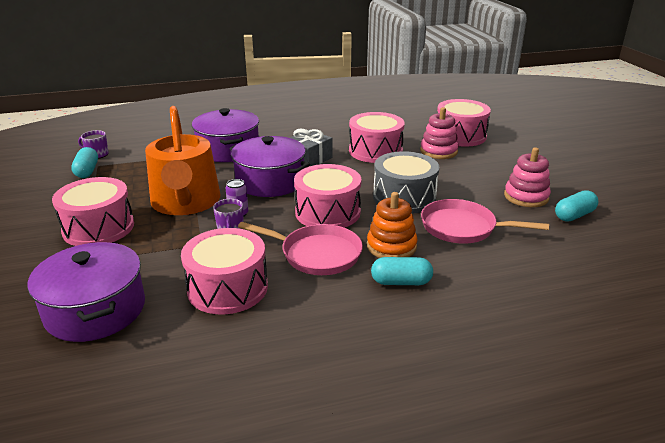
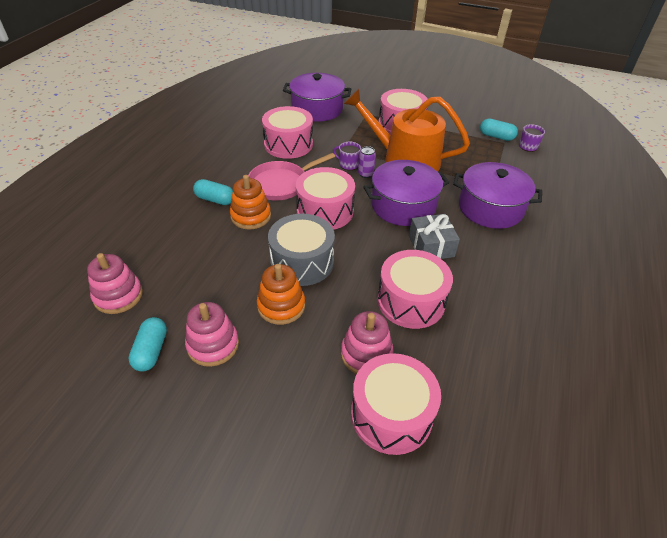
camera: 125 degrees right, 15 degrees up
(401, 282) = (215, 200): turquoise capsule -> turquoise capsule turned 75 degrees clockwise
(455, 188) = (281, 306): none -> orange stacking toy
(462, 227) = (226, 264): pink pan -> none
(579, 259) = (118, 296): none -> pink stacking toy

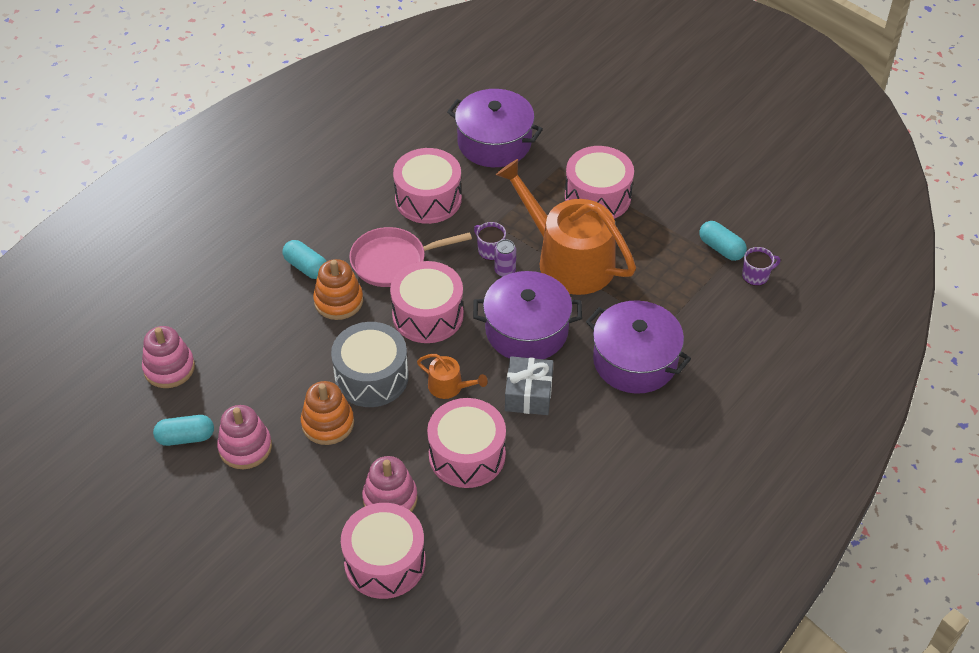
camera: 20 degrees right, 5 degrees up
(151, 351) = (186, 437): turquoise capsule -> turquoise capsule turned 60 degrees clockwise
(368, 255) = (449, 386): none -> orange watering can

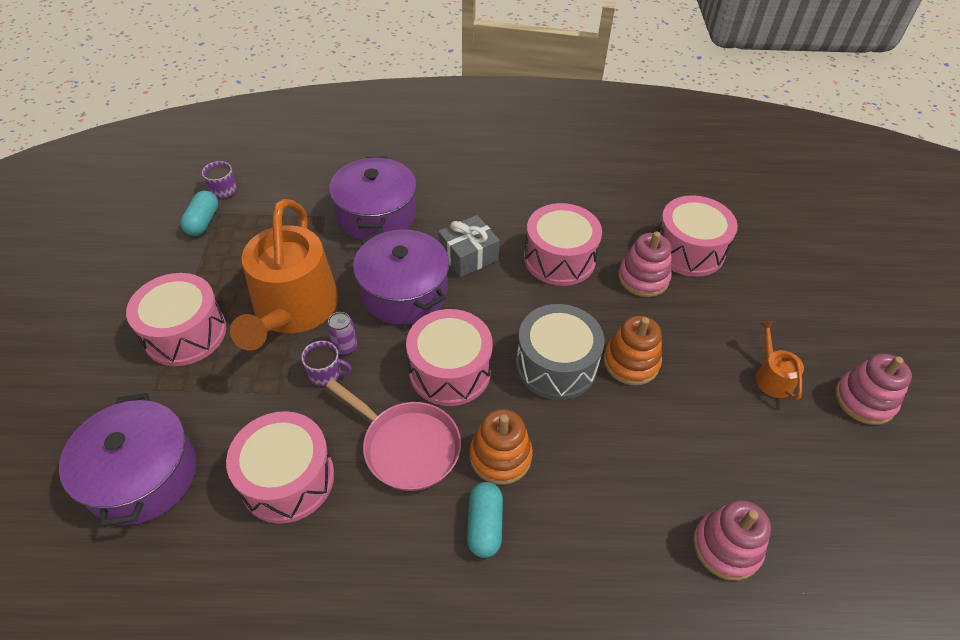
camera: 130 degrees left, 0 degrees up
(186, 437) = (764, 459): turquoise capsule -> none
(245, 447) = (717, 404): pink stacking toy -> pink stacking toy (864, 400)
(449, 386) = (510, 306): orange watering can -> orange watering can (772, 376)
(490, 250) = (326, 374): purple mug -> purple mug turned 90 degrees counterclockwise

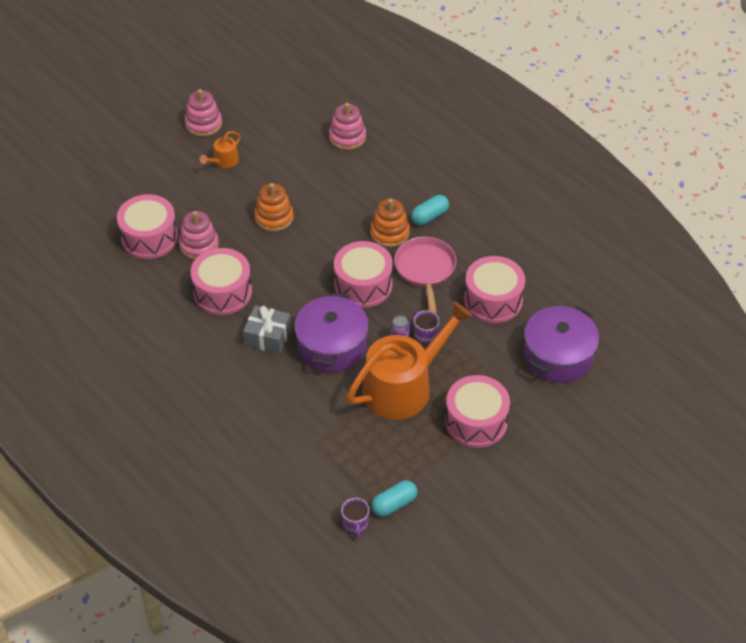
camera: 130 degrees left, 0 degrees up
(376, 215) = (282, 412): purple pot -> none
(556, 365) = (310, 245): grey drum -> none

